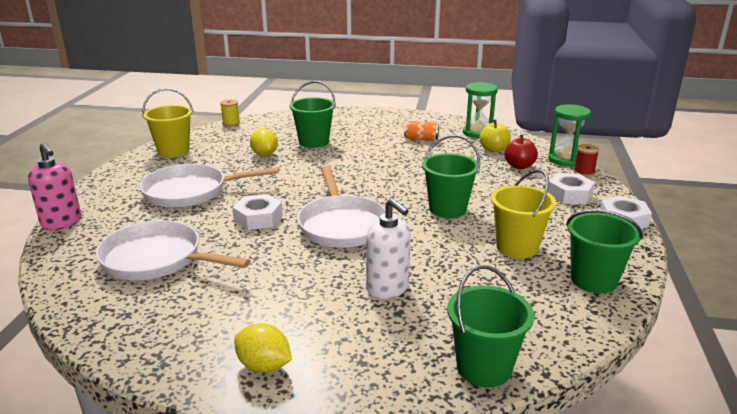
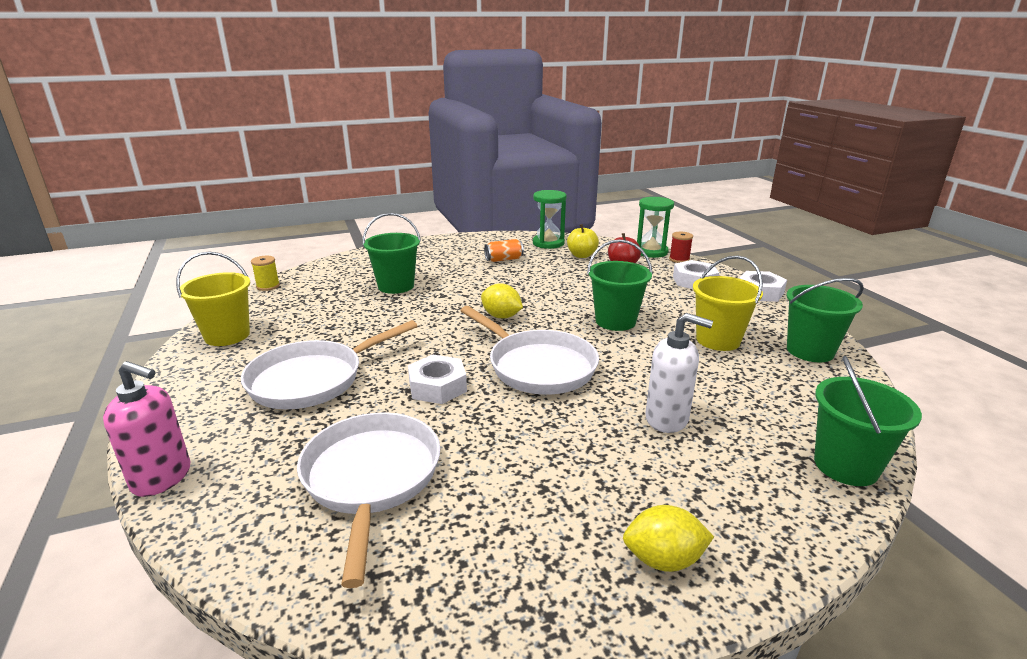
camera: 30 degrees left, 0 degrees up
(157, 259) = (371, 479): white pan -> white pan turned 90 degrees clockwise
(264, 154) = (355, 312): yellow lemon -> yellow lemon (501, 316)

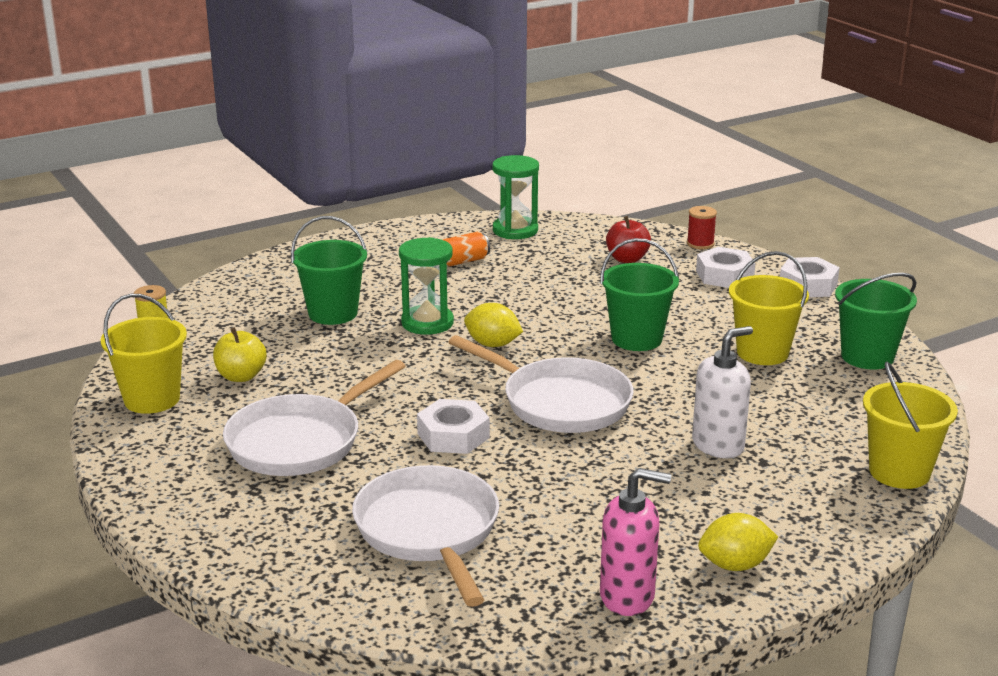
camera: 10 degrees left, 0 degrees up
(162, 478) = (205, 554): pink soap dispenser -> pink soap dispenser (627, 597)
(581, 255) = (568, 247): yellow apple -> yellow apple (241, 376)
(651, 252) = (660, 234): green hourglass -> green hourglass (427, 323)
(667, 419) = (718, 445): white soap dispenser -> white soap dispenser turned 45 degrees counterclockwise
(846, 466) = (899, 472): green bucket -> yellow bucket

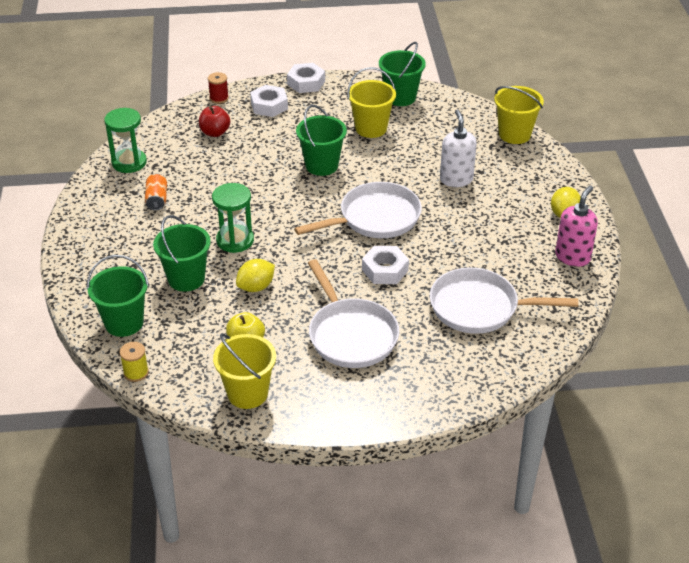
camera: 65 degrees left, 15 degrees up
(232, 300) = (124, 323): none -> green bucket
(492, 344) = (285, 222): yellow lemon -> yellow lemon (256, 287)

